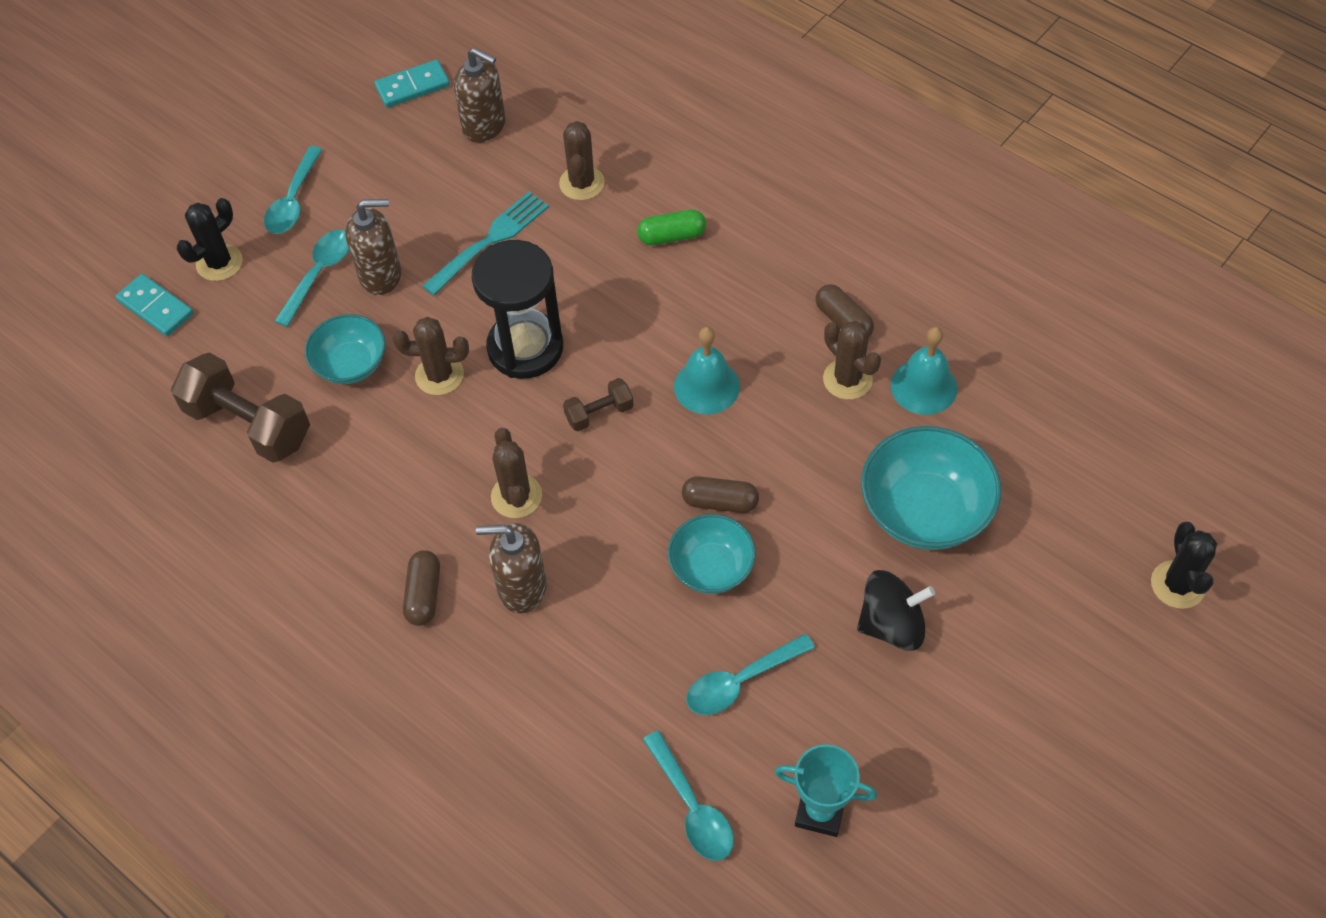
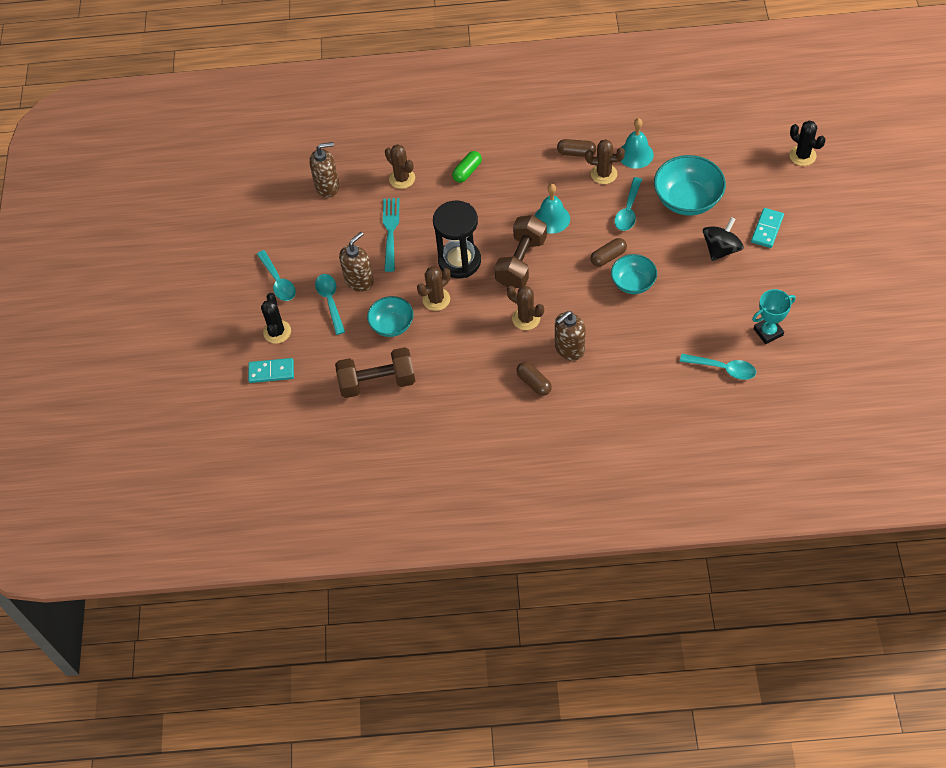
camera: 40 degrees left, 0 degrees up
(413, 86) = (272, 194): turquoise domino -> turquoise domino (767, 229)
(599, 413) = (521, 262): brown dumbbell -> brown dumbbell, size x1.98
(741, 681) = (690, 313): turquoise spoon -> turquoise spoon (628, 210)

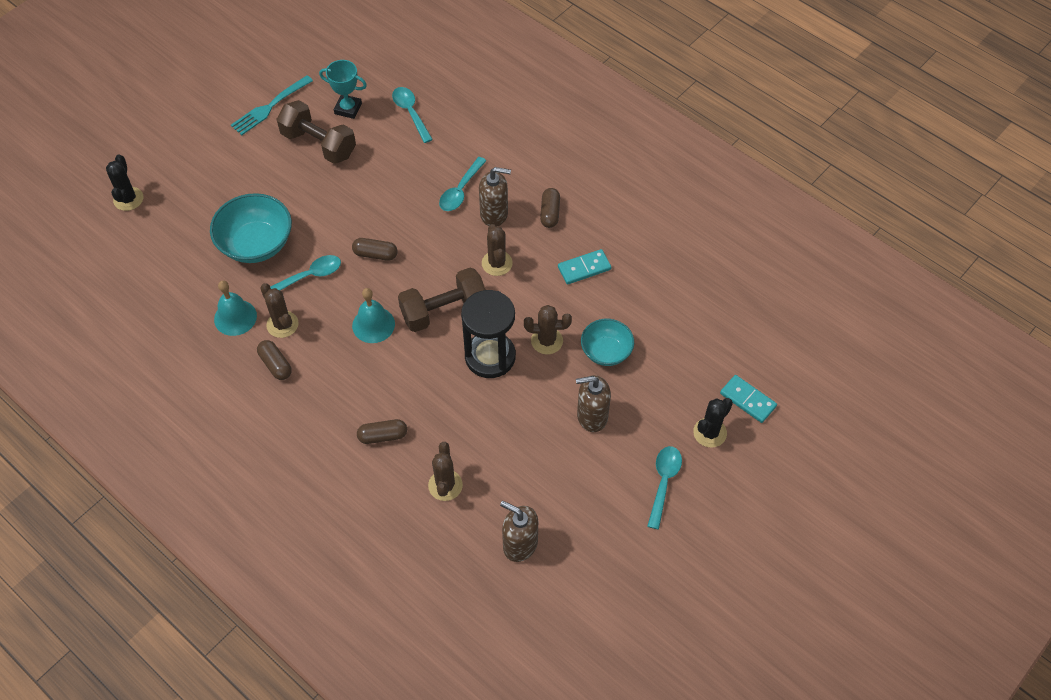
camera: 140 degrees left, 0 degrees up
(330, 301) = (636, 420): turquoise spoon -> turquoise spoon (460, 190)
(377, 382) = (667, 315): brown dumbbell -> brown dumbbell (319, 144)
(391, 231) = (515, 439): turquoise fork -> turquoise fork (270, 106)
(467, 171) = (383, 436): green capsule -> brown capsule
(633, 283) = (385, 219): turquoise bowl -> none
(721, 249) = (291, 187): black spinning top -> none
(767, 229) = (240, 171): turquoise domino -> turquoise domino (584, 268)

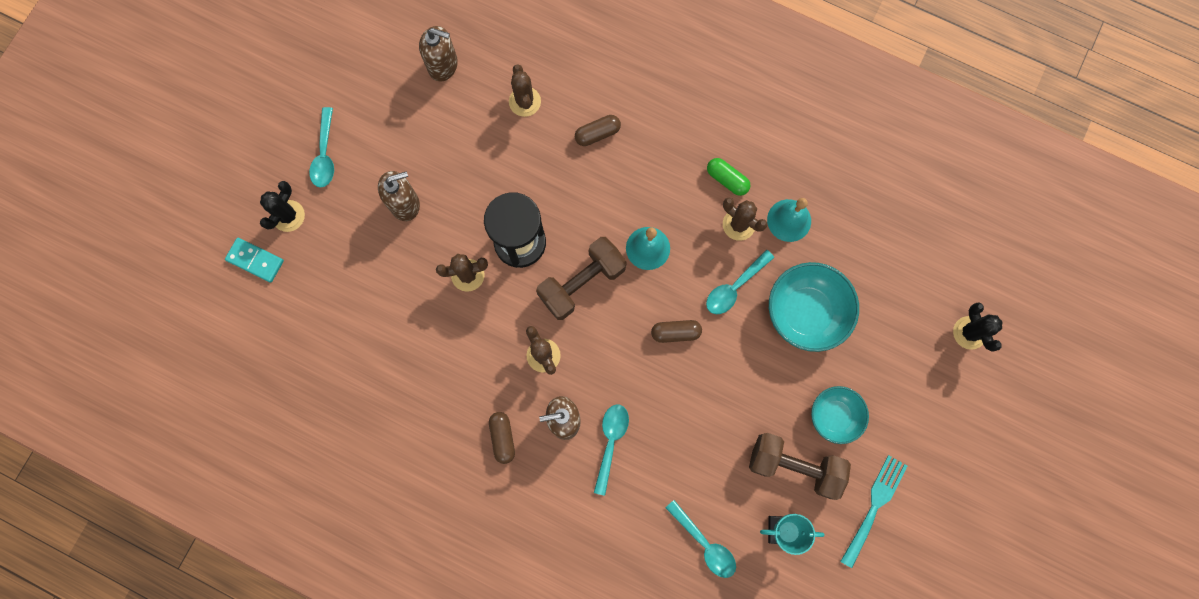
camera: 165 degrees right, 20 degrees up
(276, 364) = (727, 180): brown capsule -> green capsule
(584, 268) = (449, 374): turquoise domino -> none
(606, 351) = (405, 278): turquoise bowl -> turquoise bowl (834, 416)

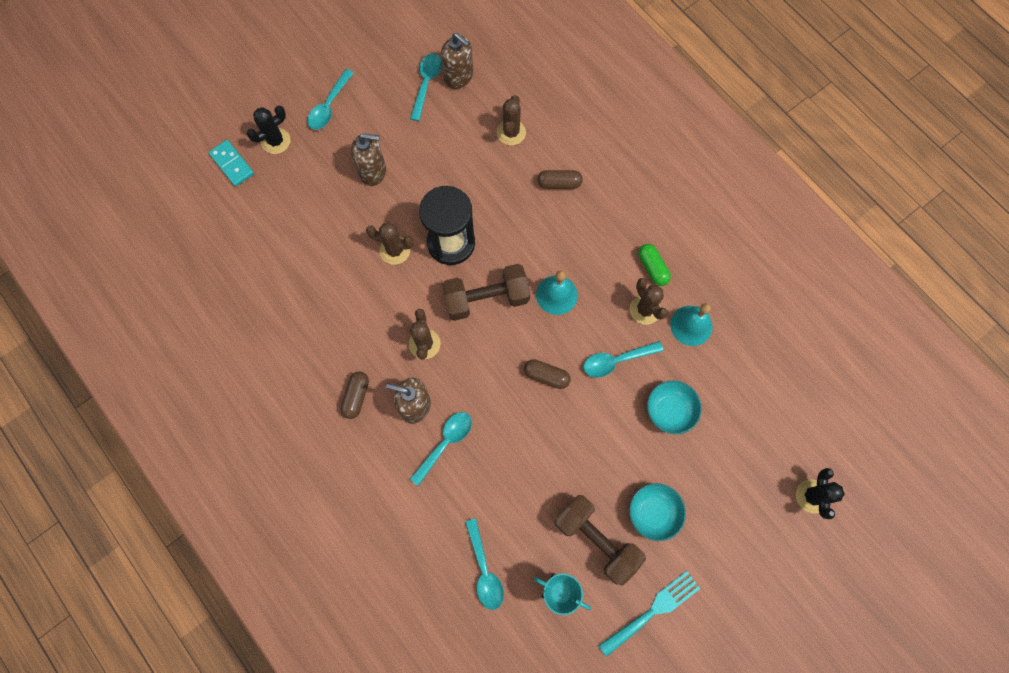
camera: 25 degrees right, 5 degrees down
(413, 87) = (426, 84): none -> turquoise spoon
(806, 312) = (670, 410): turquoise bowl -> turquoise bowl, size x0.63

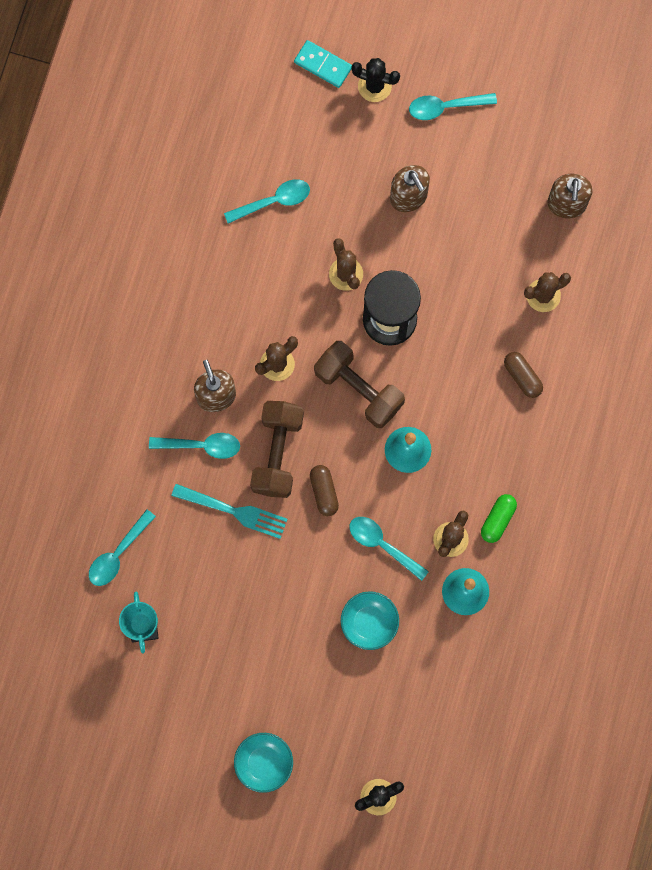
camera: 55 degrees right, 5 degrees up
(232, 164) = (323, 65): turquoise domino -> turquoise domino turned 75 degrees counterclockwise
(356, 396) = (188, 340): brown capsule -> none
(426, 84) = (536, 179): turquoise spoon -> turquoise spoon (273, 201)
(596, 540) = (208, 631): brown dumbbell -> brown dumbbell (277, 453)
(652, 612) = (180, 718): turquoise fork -> turquoise fork (233, 511)
(653, 513) = (266, 666): turquoise bowl -> turquoise bowl (264, 763)

